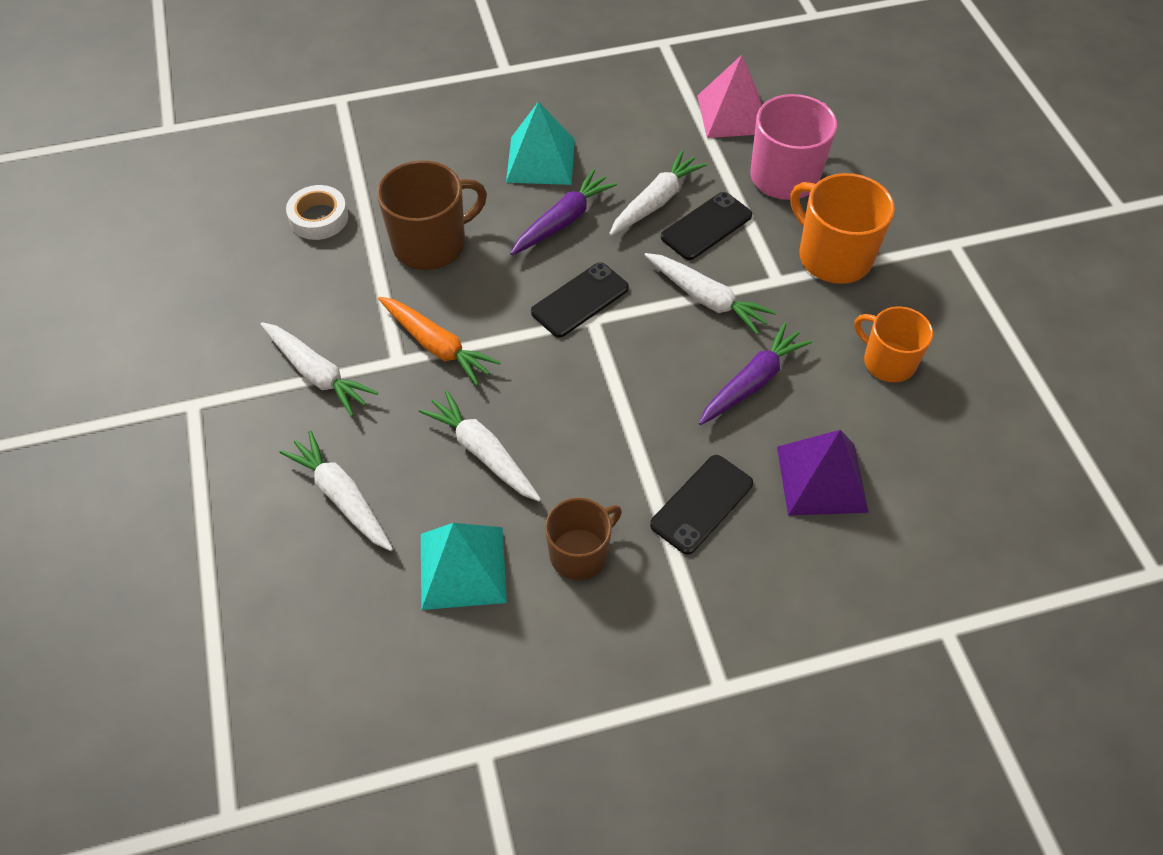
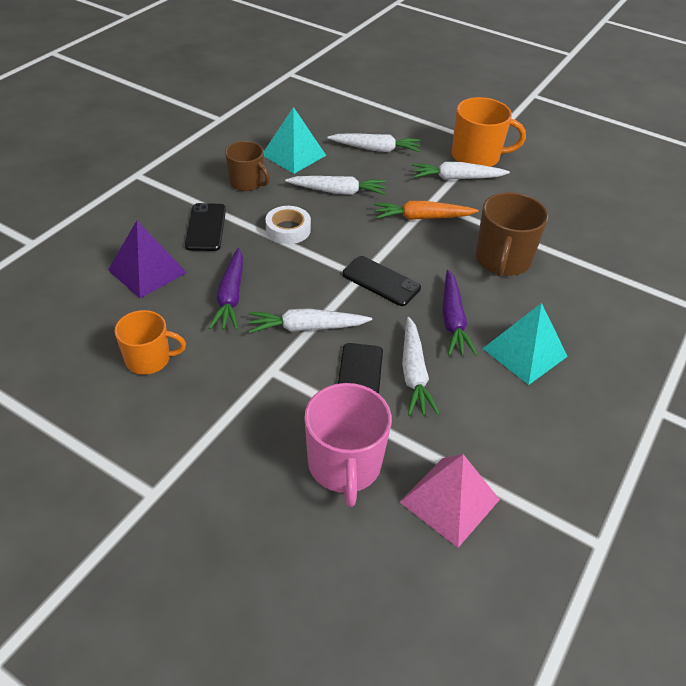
camera: 135 degrees right, 10 degrees down
(319, 218) = (578, 237): white tape -> white tape (288, 229)
(580, 300) = (381, 281): black phone -> black phone turned 60 degrees counterclockwise
(580, 553) = (247, 182): brown mug -> brown mug turned 60 degrees counterclockwise
(833, 256) = (246, 414): orange mug -> orange mug (477, 157)

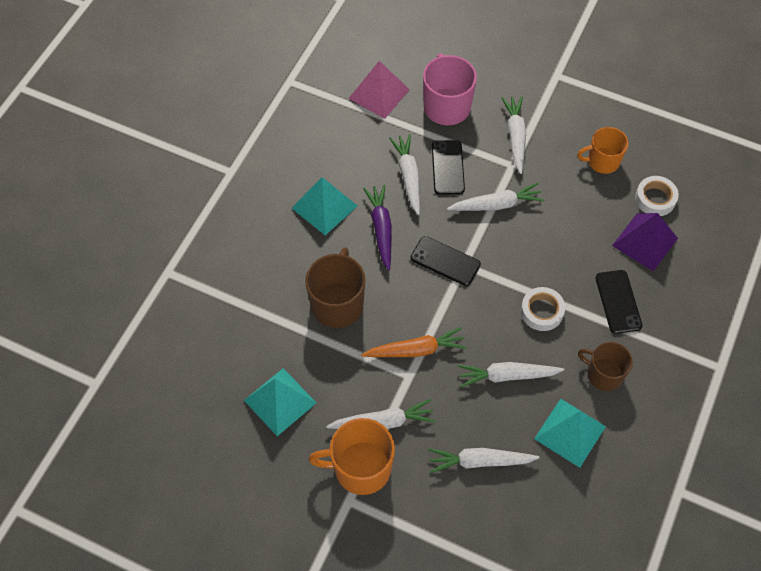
camera: 175 degrees right, 15 degrees up
(108, 309) = (655, 199): none -> white tape
(231, 296) = (565, 226): purple carrot -> none
(254, 405) = (515, 137): none -> white carrot
(552, 200) = (280, 401): none -> turquoise pyramid

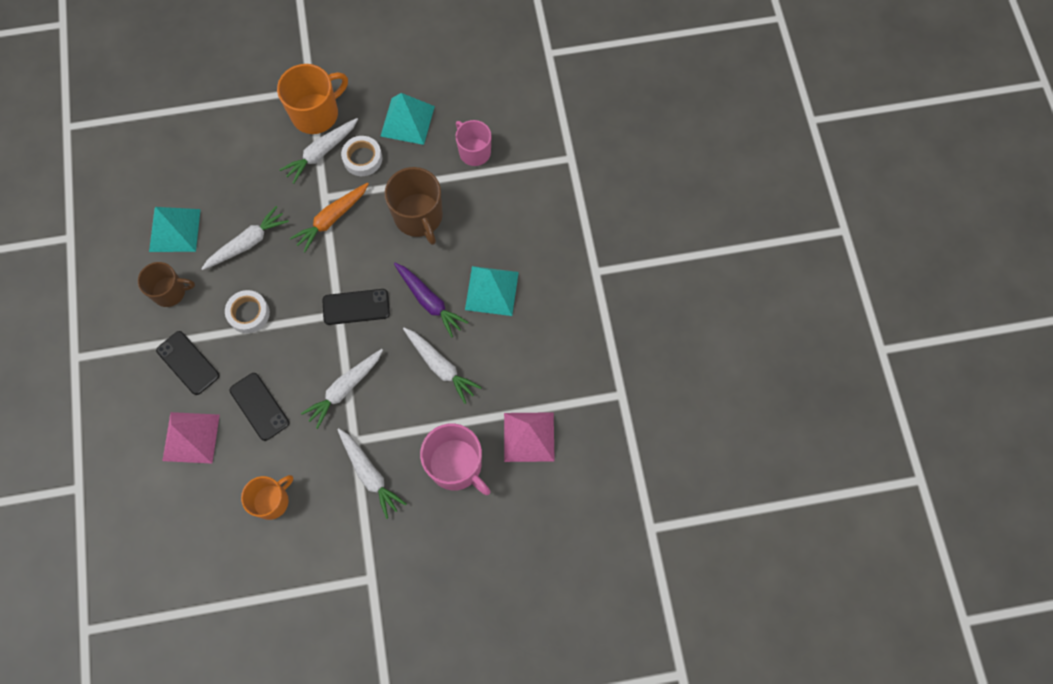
camera: 145 degrees right, 10 degrees up
(243, 331) = (474, 151): none -> pink mug
(447, 167) = (412, 398): black phone -> black phone (259, 406)
(480, 461) = (232, 169): white carrot -> none
(644, 241) = (191, 437): purple pyramid -> pink pyramid
(655, 199) = (201, 490): white tape -> white tape (362, 158)

